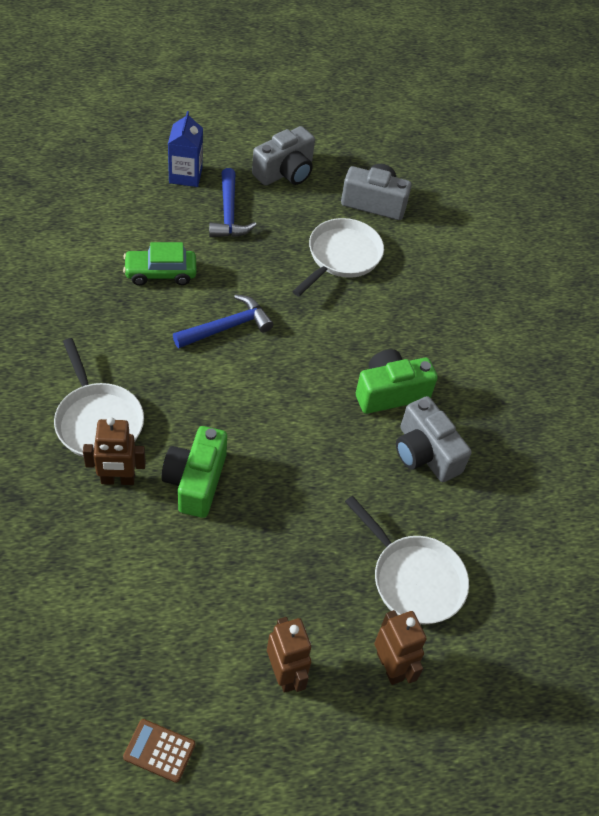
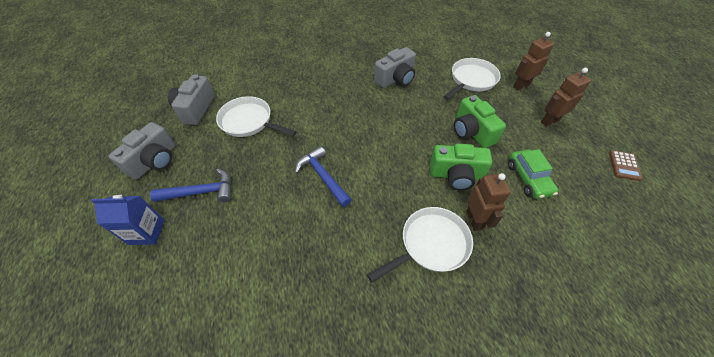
camera: 90 degrees left, 0 degrees up
(160, 273) = (271, 230): green car -> green car (528, 179)
(285, 172) = (154, 161): grey camera -> grey camera turned 75 degrees clockwise
(390, 392) = (359, 93): green camera -> green camera (472, 132)

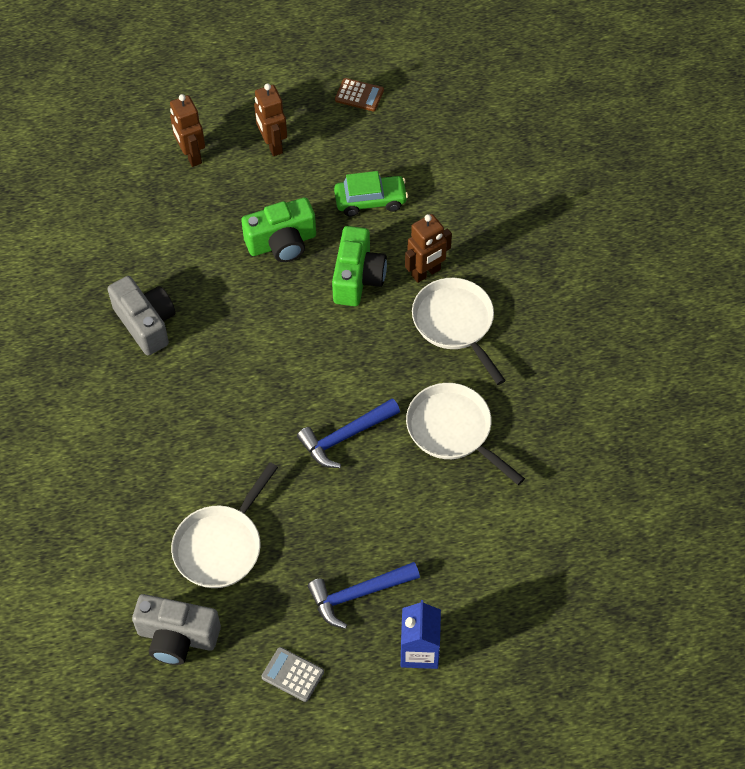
camera: 85 degrees left, 5 degrees up
(154, 161) = (292, 674): grey camera -> grey calculator
(200, 192) = (358, 594): blue hammer -> blue hammer turned 105 degrees counterclockwise
(471, 80) = (167, 217): white pan -> white pan (453, 430)
(474, 220) = (426, 273): brown robot -> brown robot turned 150 degrees clockwise

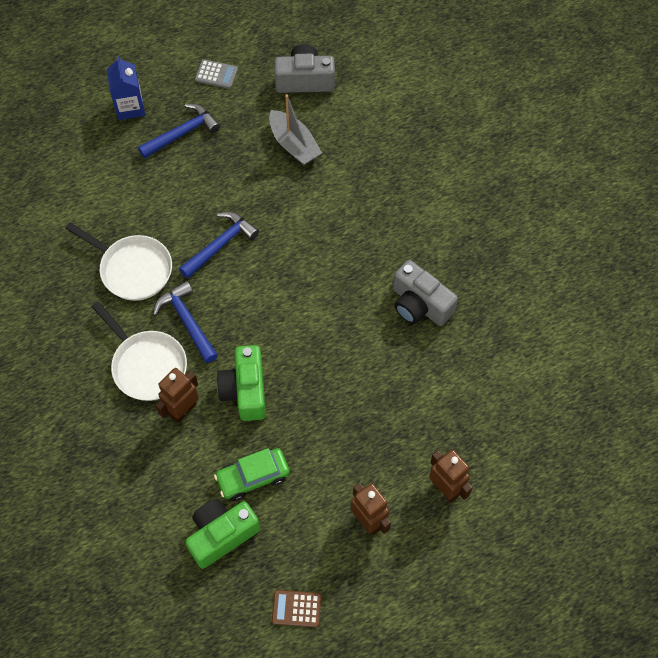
camera: 165 degrees right, 5 degrees up
(221, 545) = (294, 145): white pan -> grey boat
(282, 243) = (325, 411): green camera -> green camera (221, 535)
(403, 359) = (187, 321): none -> blue hammer

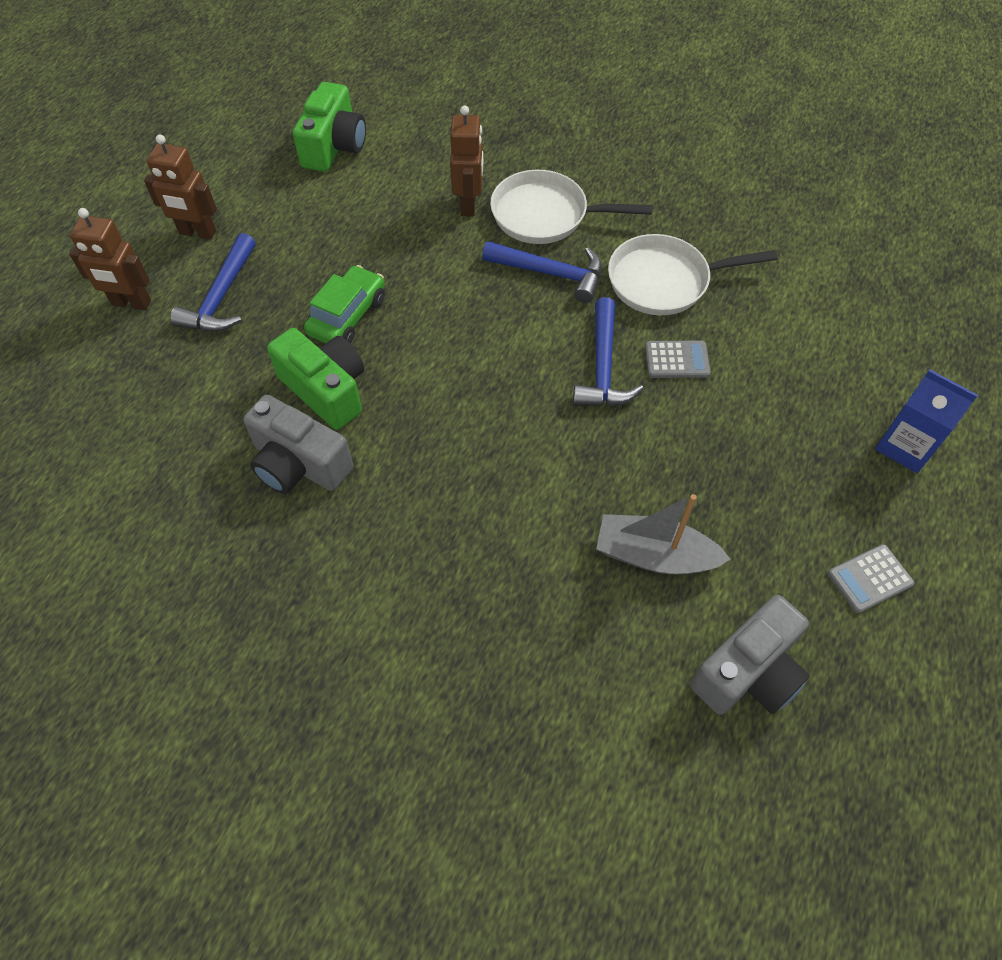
camera: 140 degrees right, 5 degrees down
(180, 221) = (677, 360): none -> grey calculator
(182, 133) = (804, 461): blue hammer -> blue hammer (221, 297)
(245, 390) = (424, 255): green camera -> green camera (326, 390)
(253, 477) = (345, 198): green car -> green car (347, 316)
(296, 608) = (218, 141): brown calculator -> none
(419, 304) = (299, 464): grey camera -> grey camera turned 150 degrees counterclockwise

